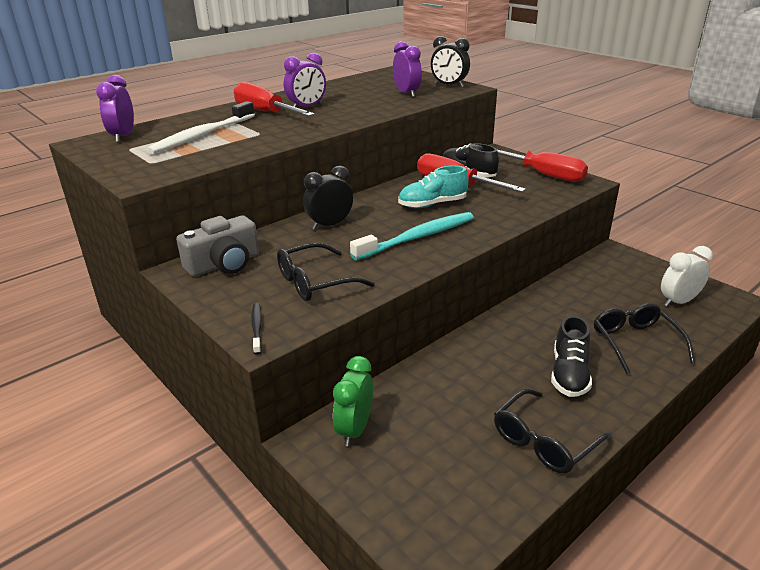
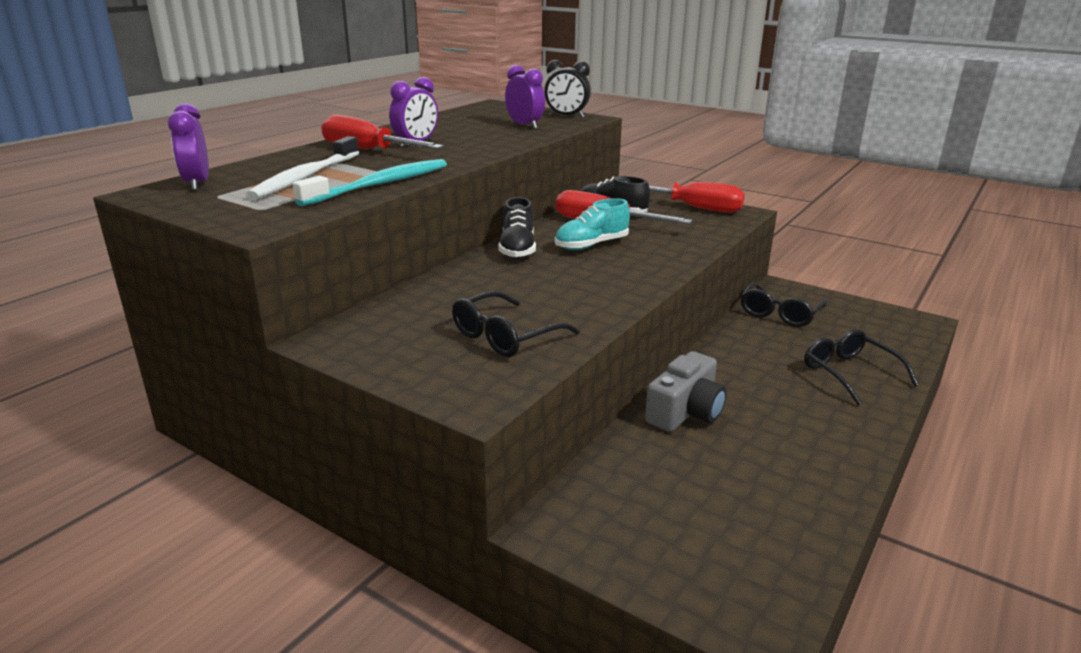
camera: 15 degrees left, 5 degrees down
(224, 264) = (377, 328): grey camera -> grey camera (685, 411)
(257, 328) = (464, 393): black toothbrush -> none
(329, 225) = (484, 275): black clock -> none
(354, 429) = (595, 505): green clock -> none
(418, 237) = (596, 279): turquoise toothbrush -> turquoise toothbrush (380, 185)
(544, 441) = (811, 485): black glasses -> black glasses (780, 313)
(569, 374) = (800, 413): black shoe -> black shoe (517, 249)
(678, 301) = (869, 329): white clock -> none

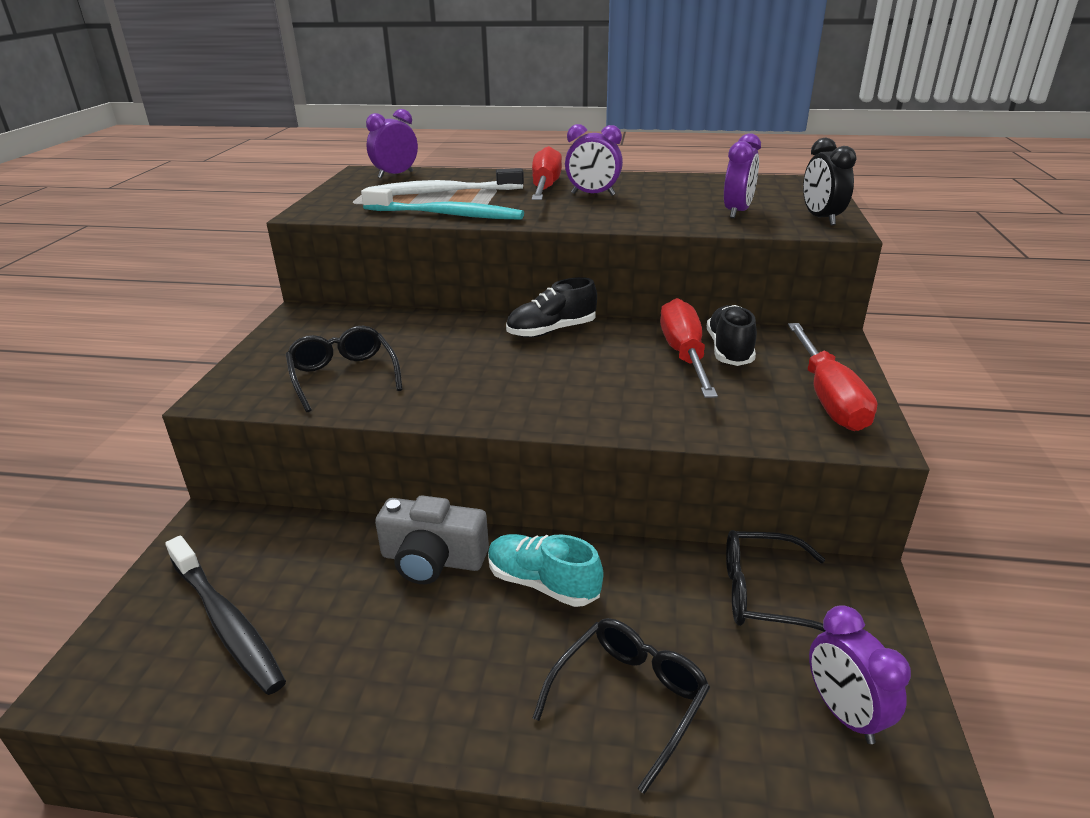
camera: 65 degrees right, 5 degrees up
(505, 336) = (343, 376): black glasses -> black glasses turned 45 degrees clockwise
(591, 245) = (604, 363): turquoise shoe -> turquoise shoe (543, 583)
(713, 526) = (226, 622): none -> black toothbrush
(872, 322) = (844, 713): none -> purple clock

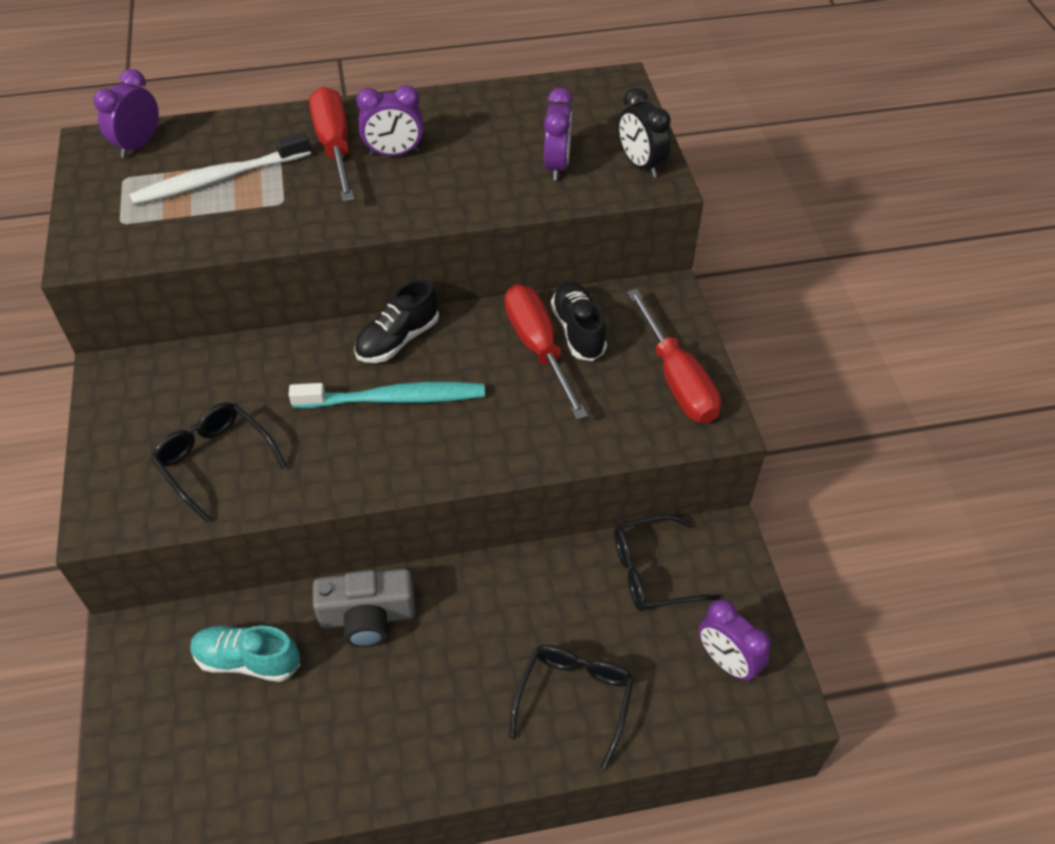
camera: 20 degrees left, 20 degrees up
(226, 622) = (216, 734): black toothbrush -> none
(446, 215) = (248, 230): turquoise toothbrush -> turquoise toothbrush (394, 399)
(543, 583) = (473, 614): turquoise shoe -> turquoise shoe (248, 660)

